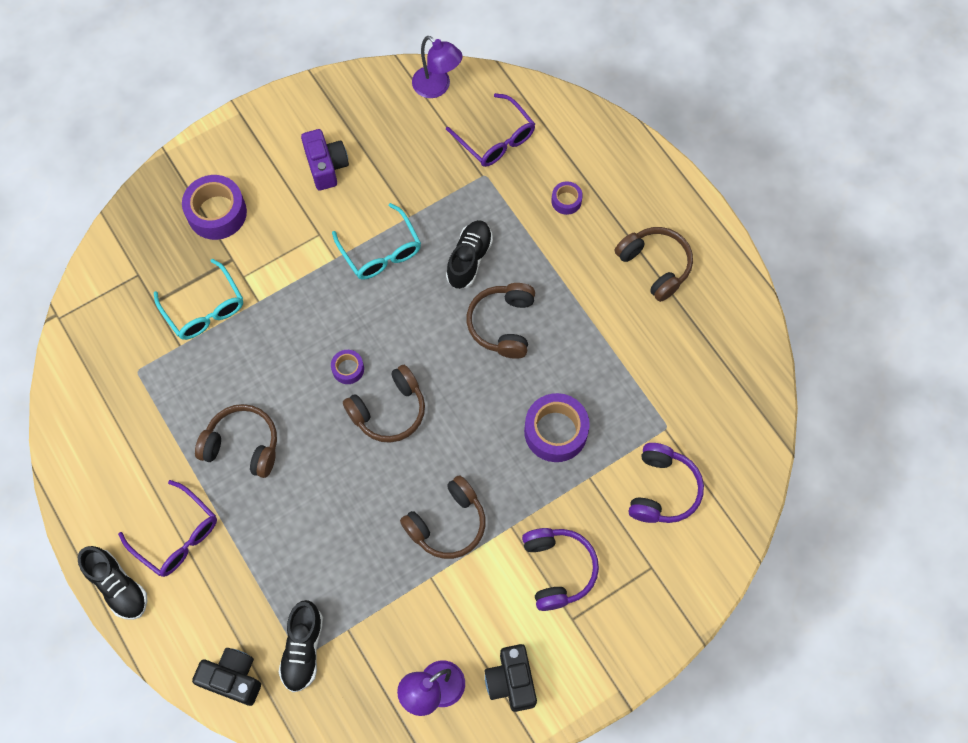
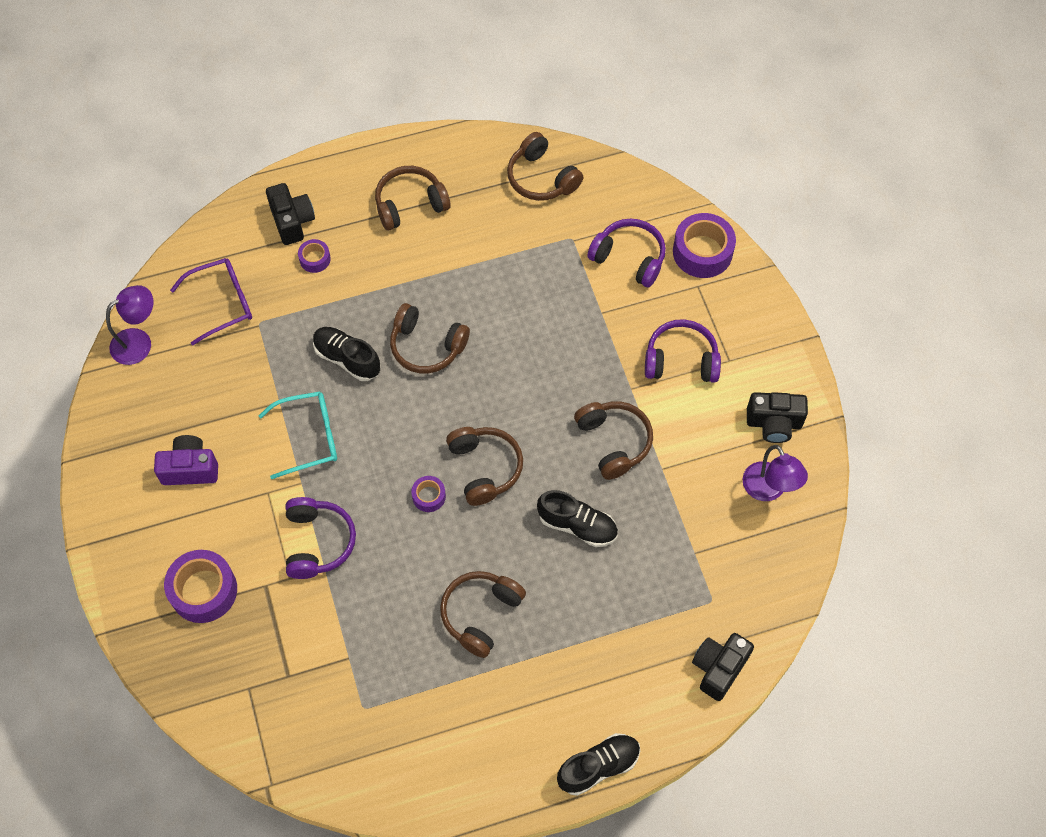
camera: 75 degrees left, 5 degrees down
(177, 536) = (560, 697): purple glasses -> none
(204, 309) = (314, 624): turquoise glasses -> none
(281, 289) = (318, 542): none -> purple headphones
(303, 649) = (704, 597): black shoe -> black shoe (577, 525)
(555, 431) = (549, 329): purple tape -> purple tape (702, 252)
(600, 169) = (292, 221): none -> black camera
(729, 380) = (541, 178): none -> brown headphones

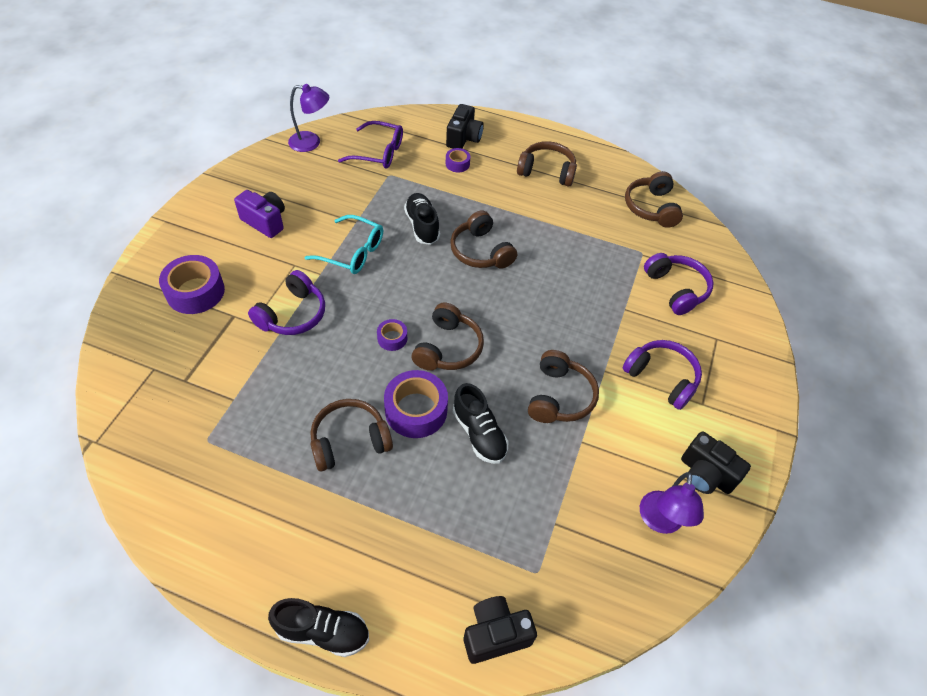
camera: 35 degrees right, 10 degrees down
(702, 252) = (739, 319): purple tape -> purple tape (416, 410)

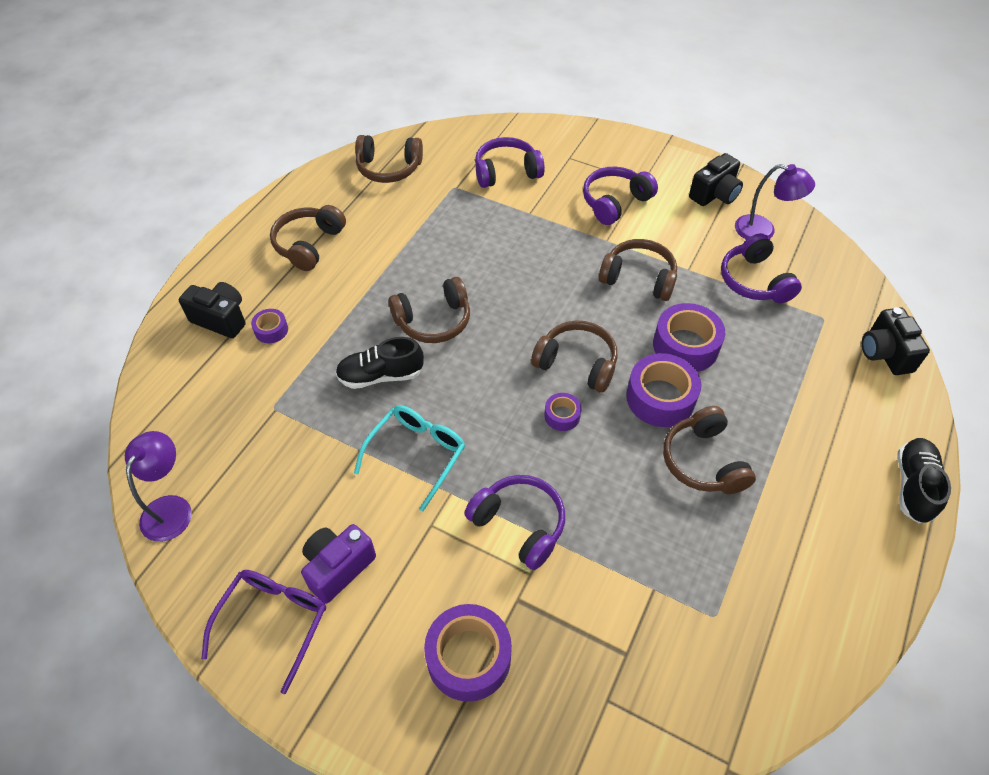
camera: 80 degrees left, 0 degrees up
(379, 152) = (221, 418): purple glasses -> purple glasses (273, 622)
(479, 433) = (685, 346): black shoe -> purple tape
(579, 504) = (754, 281): none -> purple headphones

